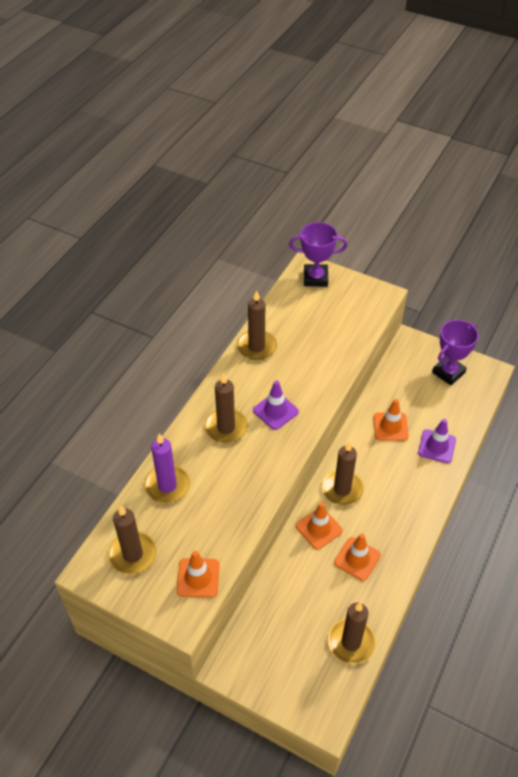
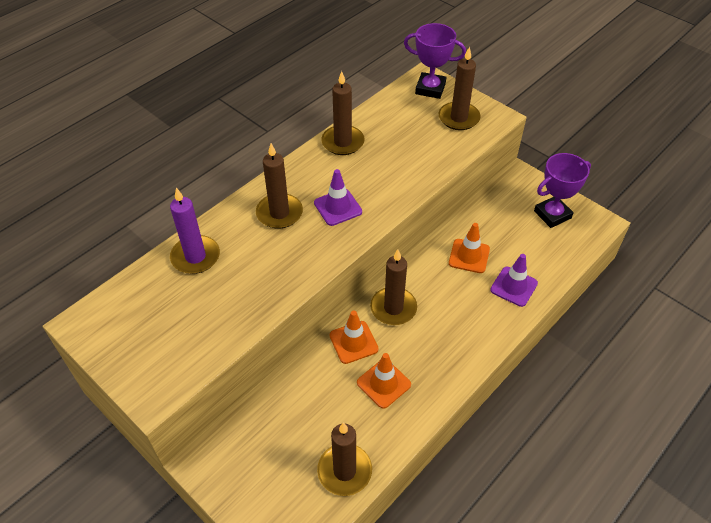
camera: 15 degrees right, 0 degrees up
(133, 554) = (131, 317): brown candle -> brown candle (458, 118)
(198, 578) = (188, 356): orange traffic cone -> none

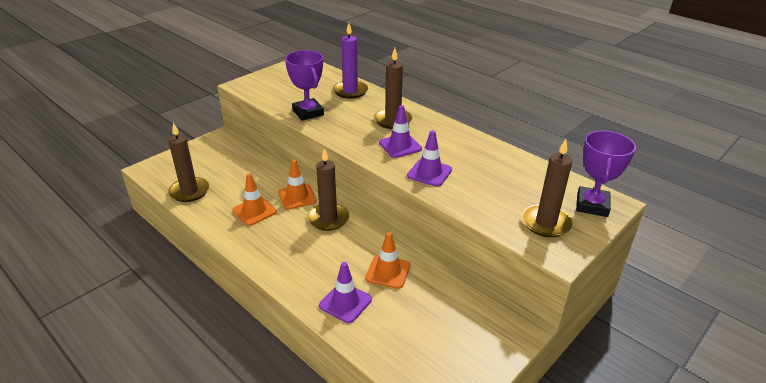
camera: 90 degrees right, 15 degrees down
(342, 142) = (485, 149): brown candle -> none
(389, 185) = (429, 173): none -> purple traffic cone
(552, 214) = (456, 353): purple trophy -> purple trophy (308, 112)

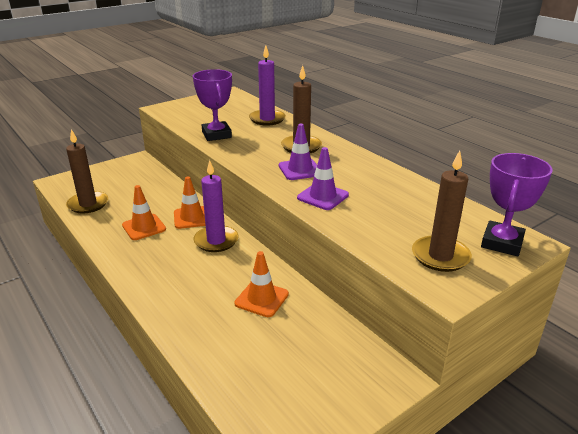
camera: 10 degrees right, 5 degrees down
(328, 219) = (216, 241): brown candle -> purple candle
(345, 302) = (204, 325): purple traffic cone -> none

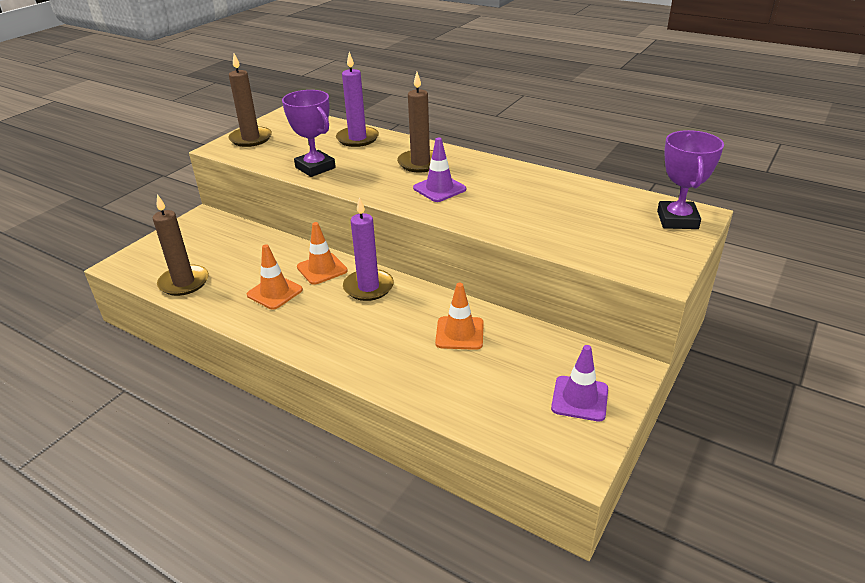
camera: 20 degrees left, 5 degrees up
(323, 196) = (485, 212): purple traffic cone -> purple traffic cone (579, 398)
(440, 256) = (635, 245): brown candle -> brown candle (251, 139)

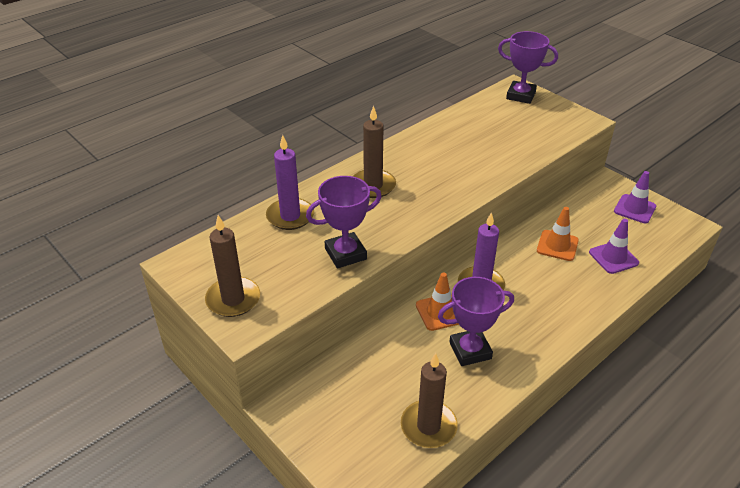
camera: 75 degrees left, 5 degrees up
(275, 292) = (470, 350): orange traffic cone -> purple trophy
(439, 189) = (430, 184): purple traffic cone -> purple traffic cone (613, 257)

